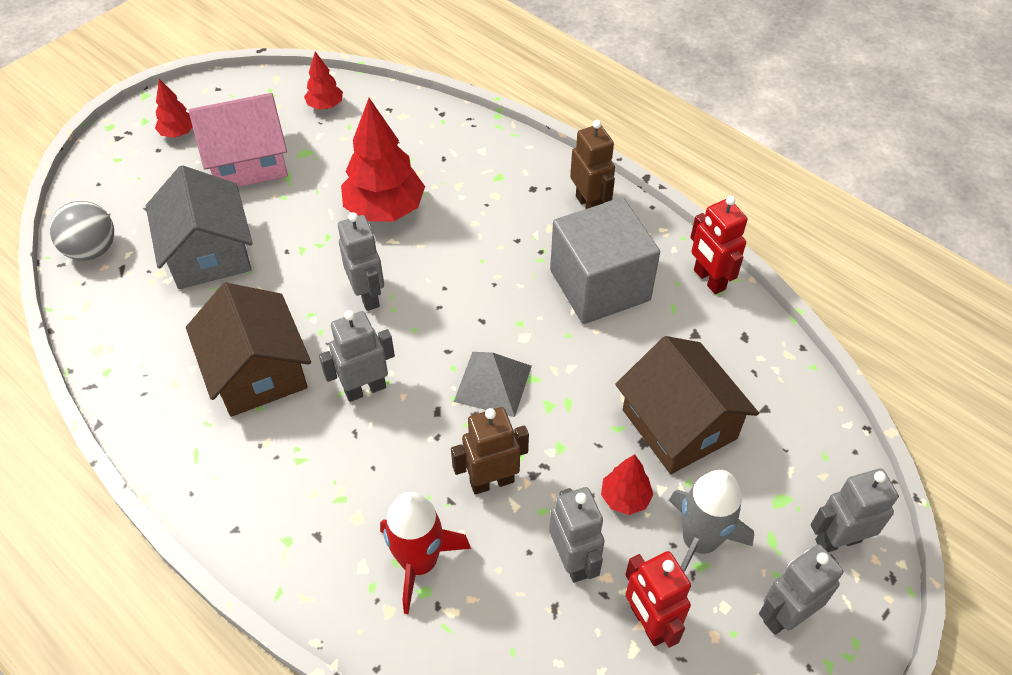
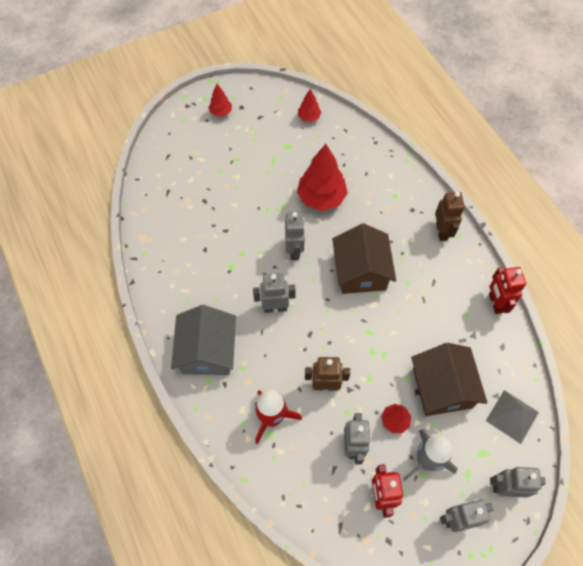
camera: 20 degrees right, 10 degrees up
(92, 250) = (155, 175): grey ball -> none
(209, 253) = (216, 196): grey house -> grey house (207, 351)
(248, 161) = (254, 142): pink house -> none
(257, 371) = (221, 278): brown house -> brown house (361, 271)
(493, 383) = (346, 327): grey pyramid -> grey pyramid (512, 416)
(600, 285) = (428, 286): grey cube -> none

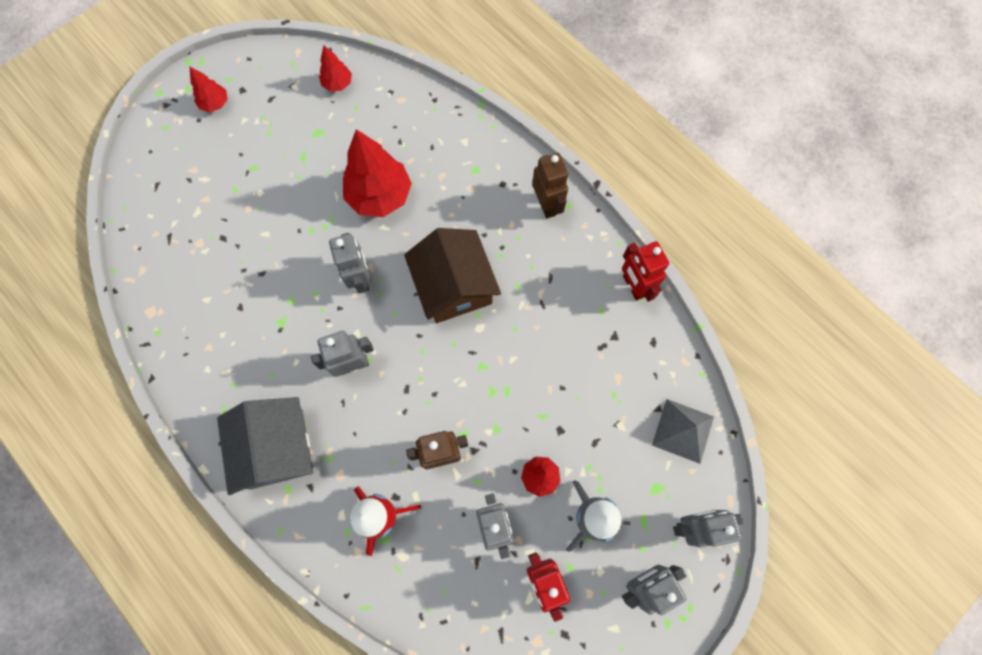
camera: 15 degrees left, 10 degrees up
(442, 388) = (589, 417): brown house -> none

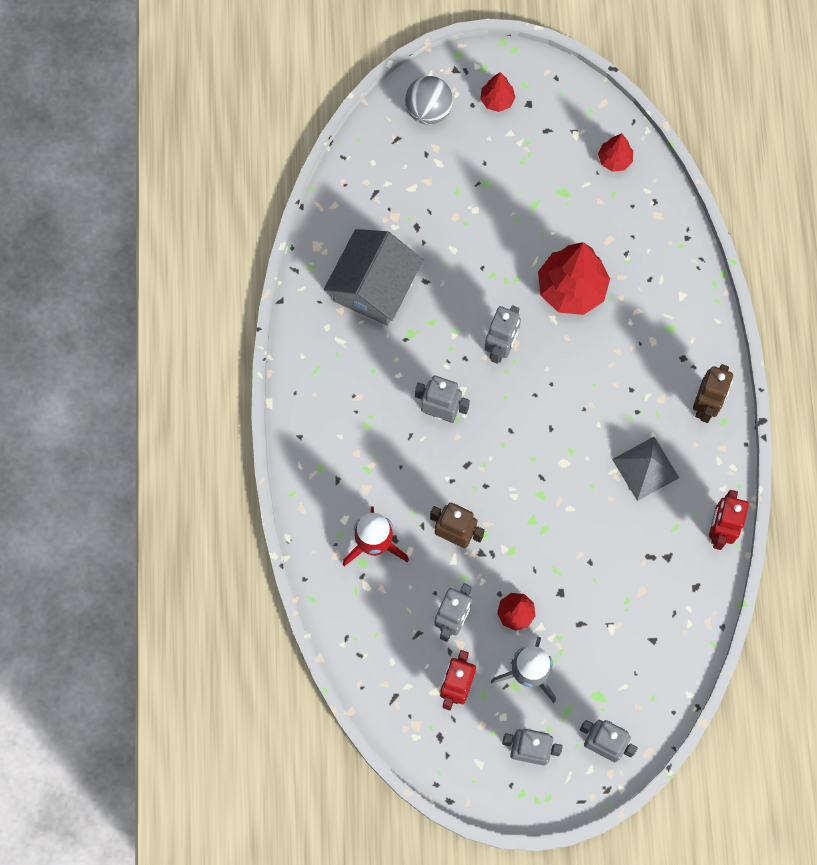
camera: 40 degrees right, 0 degrees up
(166, 147) = (428, 111): none -> grey ball
(276, 448) = (334, 431): grey house -> grey house (374, 287)
(454, 286) = (571, 413): brown house -> none
(683, 431) = (658, 672): grey pyramid -> grey pyramid (645, 468)

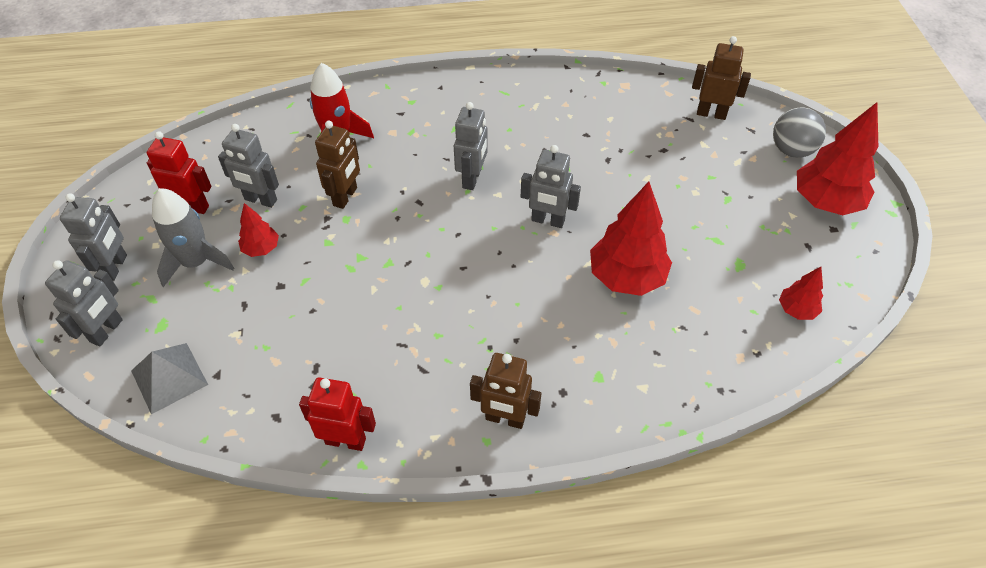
camera: 85 degrees right, 20 degrees down
(370, 171) = (711, 113): none -> brown robot
(374, 287) = (593, 124): grey house -> none
(497, 100) = (826, 202): red tree -> red tree, size x1.97
(645, 468) = (421, 358): grey pyramid -> grey pyramid (169, 377)

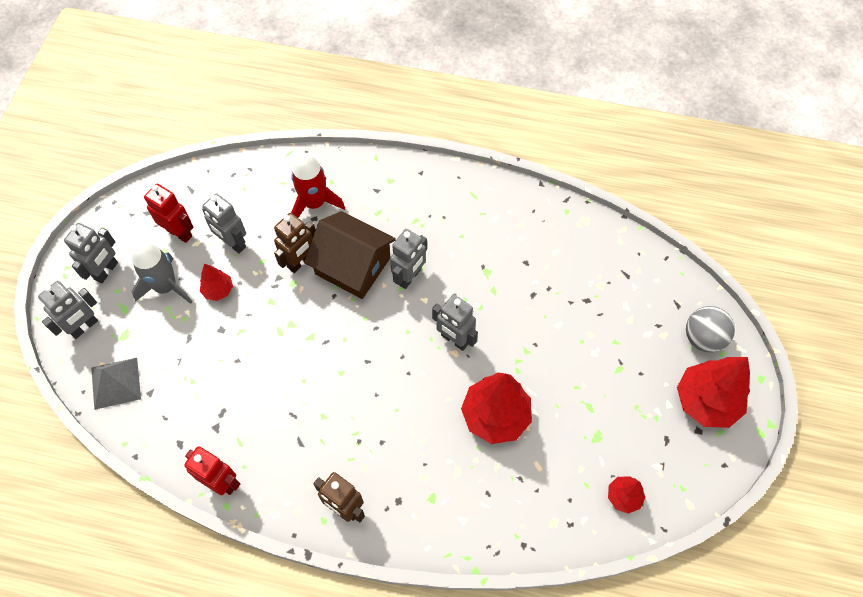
camera: 20 degrees right, 10 degrees up
(406, 185) = (353, 266): none -> brown house
(711, 113) = (648, 275): brown robot -> none

